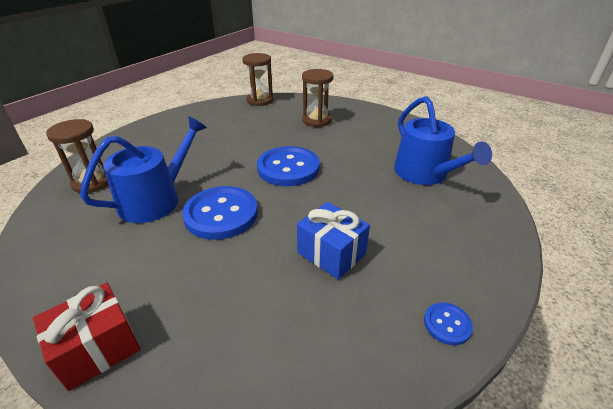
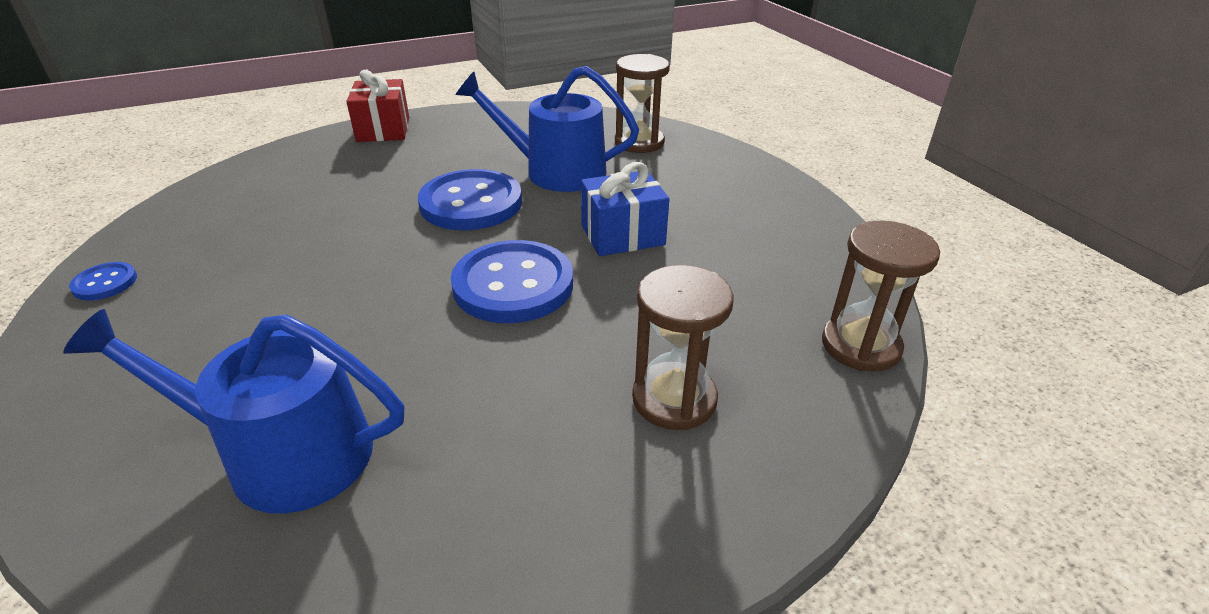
camera: 120 degrees right, 0 degrees up
(156, 199) = (555, 171): blue watering can -> blue watering can turned 120 degrees clockwise
(331, 253) = (298, 253): blue gift -> blue gift (622, 235)

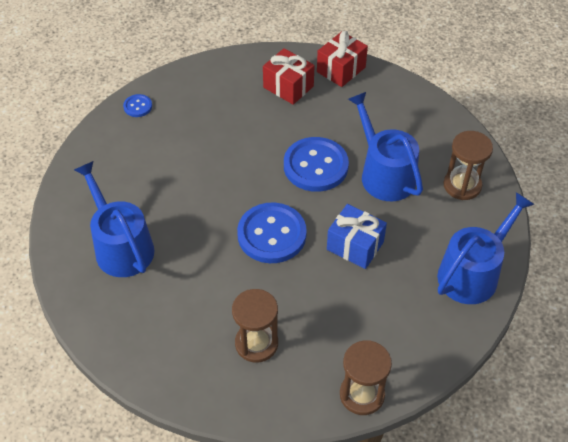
camera: 50 degrees right, 15 degrees up
(336, 165) = (288, 87): none -> red gift
(757, 187) = (472, 273): none -> blue watering can

